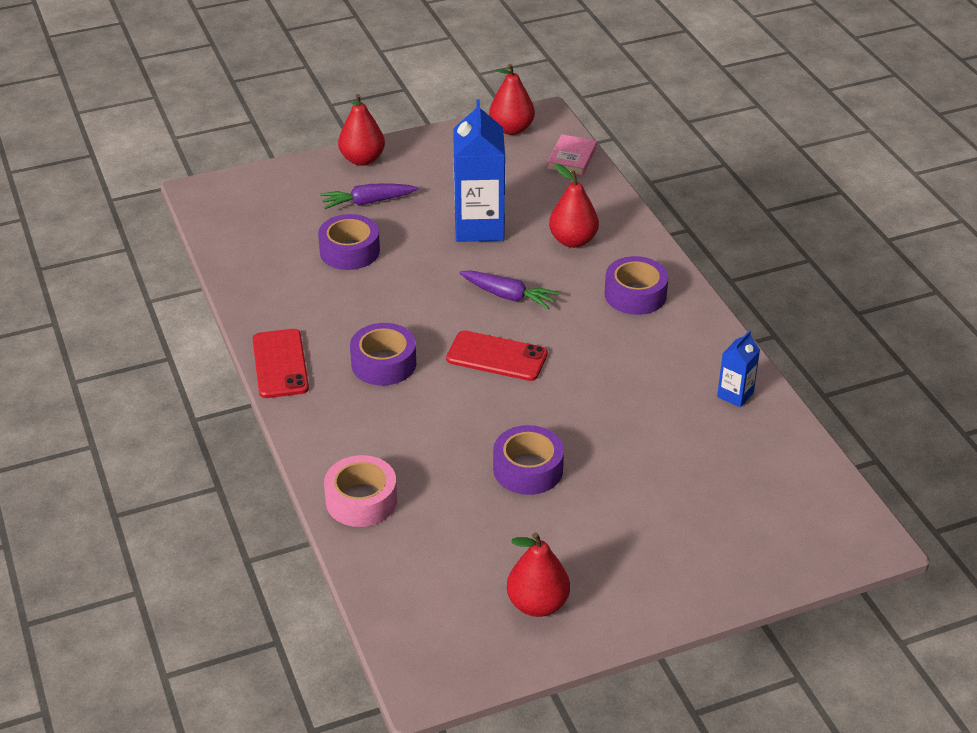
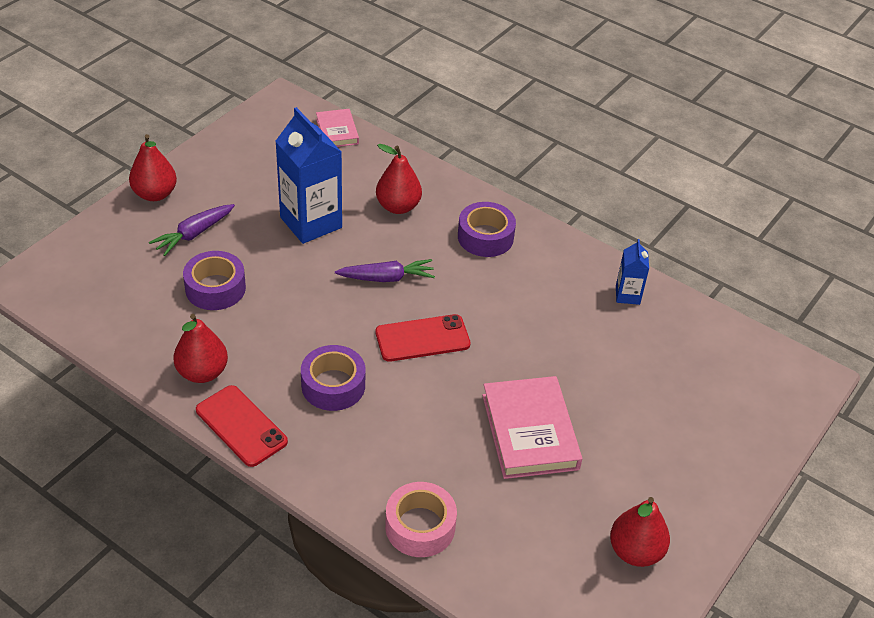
camera: 35 degrees left, 5 degrees up
(511, 129) = (265, 121): red pear -> red pear (202, 372)
(528, 469) = (530, 432): purple tape -> pink book

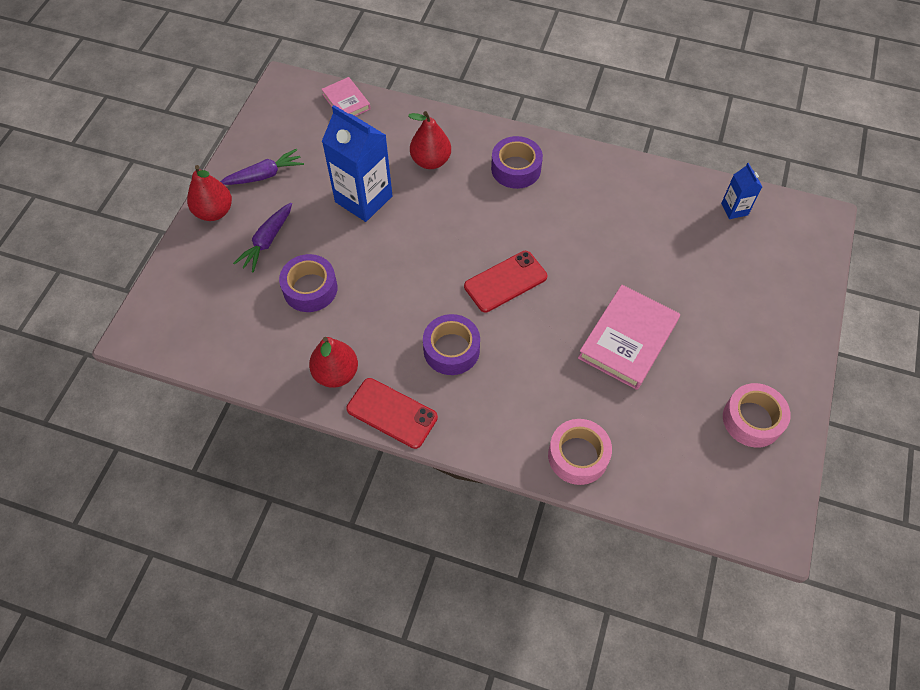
camera: 15 degrees left, 15 degrees up
(387, 278) = (451, 233): purple carrot -> purple carrot (264, 175)
(530, 432) = (628, 340): pink book -> pink book turned 60 degrees clockwise
(627, 295) = (652, 188): blue carton -> blue carton (734, 209)
(635, 551) = (752, 419): red pear -> pink tape

